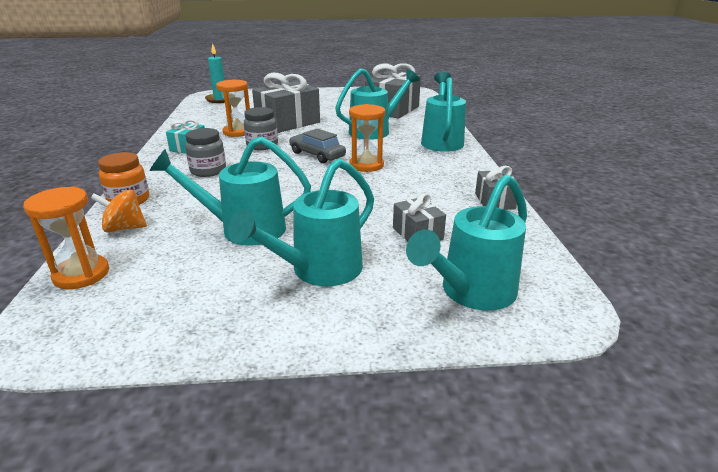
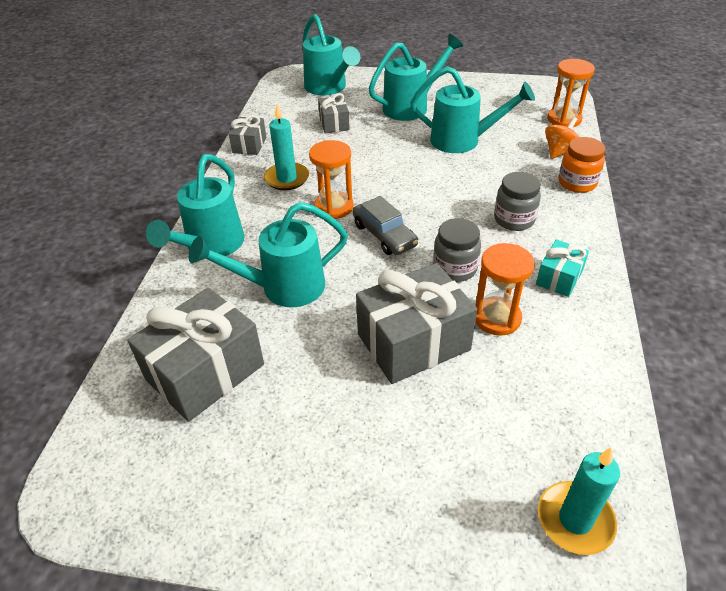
camera: 165 degrees left, 15 degrees up
(124, 228) = (560, 152): orange spinning top -> orange spinning top turned 60 degrees counterclockwise
(424, 178) = (287, 178): none -> turquoise candle
(472, 292) = (328, 88): turquoise watering can -> turquoise watering can turned 90 degrees clockwise

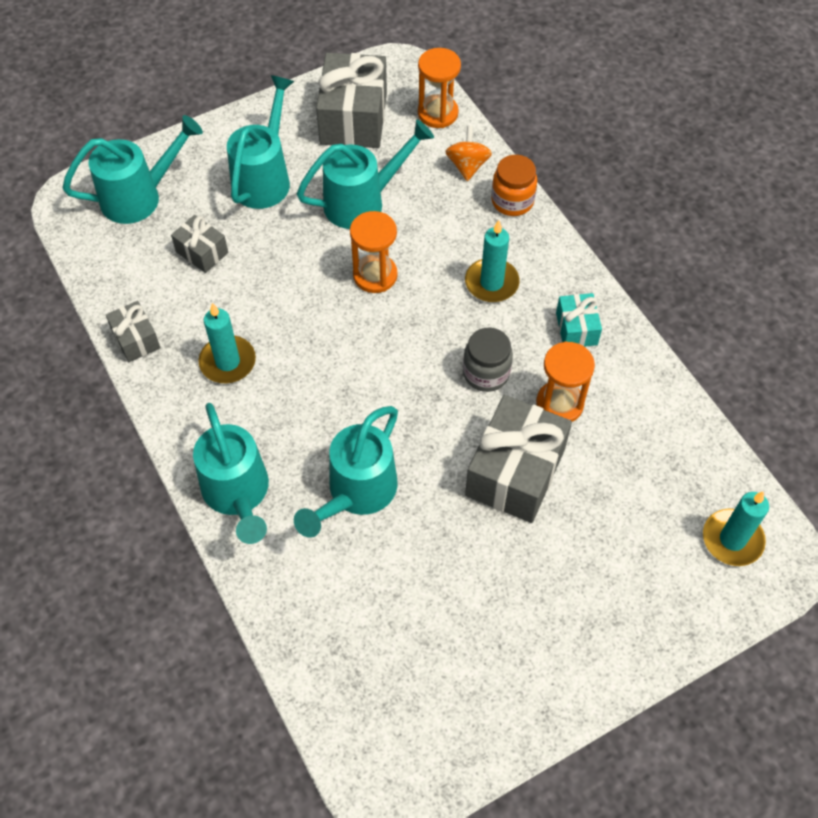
camera: 40 degrees left, 15 degrees up
(205, 372) = (374, 620): grey gift -> grey gift (353, 118)
(328, 88) = (139, 197): turquoise watering can -> turquoise watering can turned 45 degrees counterclockwise
(334, 207) = (313, 369): orange hourglass -> orange hourglass (375, 275)
(384, 235) = (392, 374): grey car -> none
(514, 219) = (491, 283): grey jar -> turquoise candle

